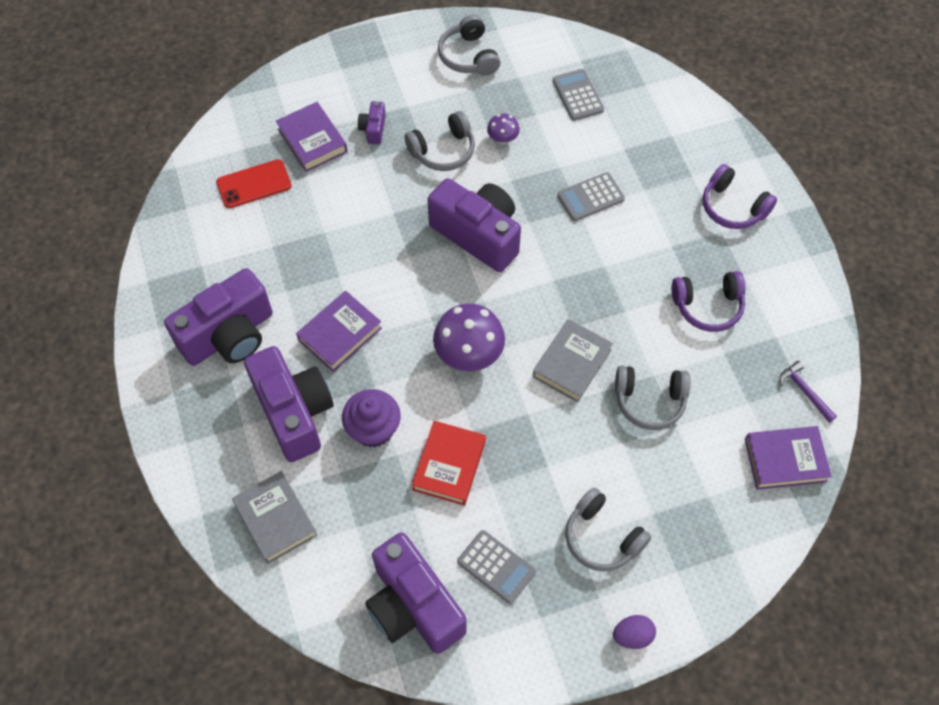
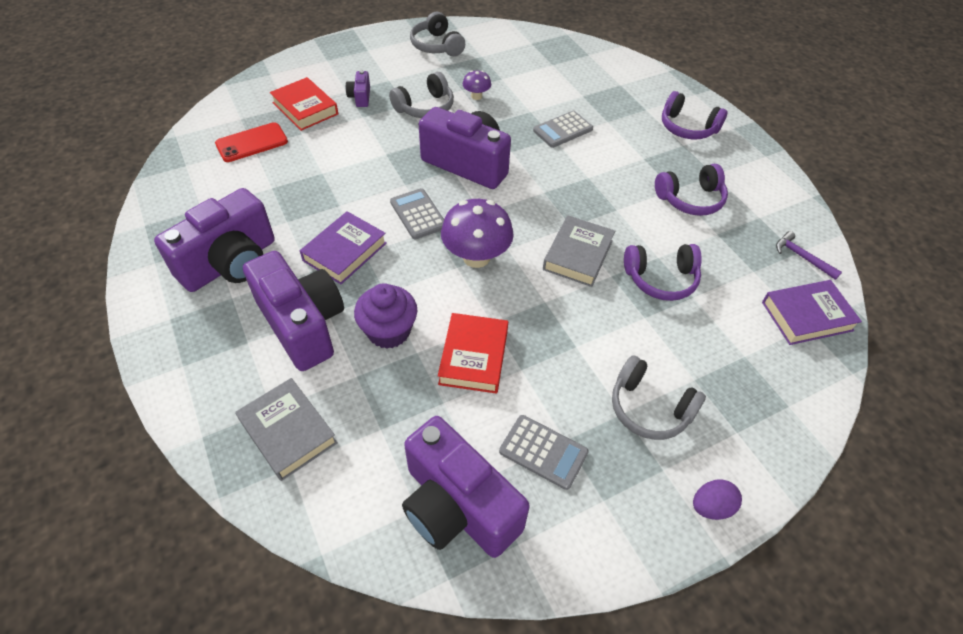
camera: 10 degrees left, 10 degrees down
(312, 140) = (305, 108): purple book -> red book
(578, 95) = (534, 64): grey calculator -> grey calculator (418, 214)
(649, 401) = (661, 279): grey headphones -> purple headphones

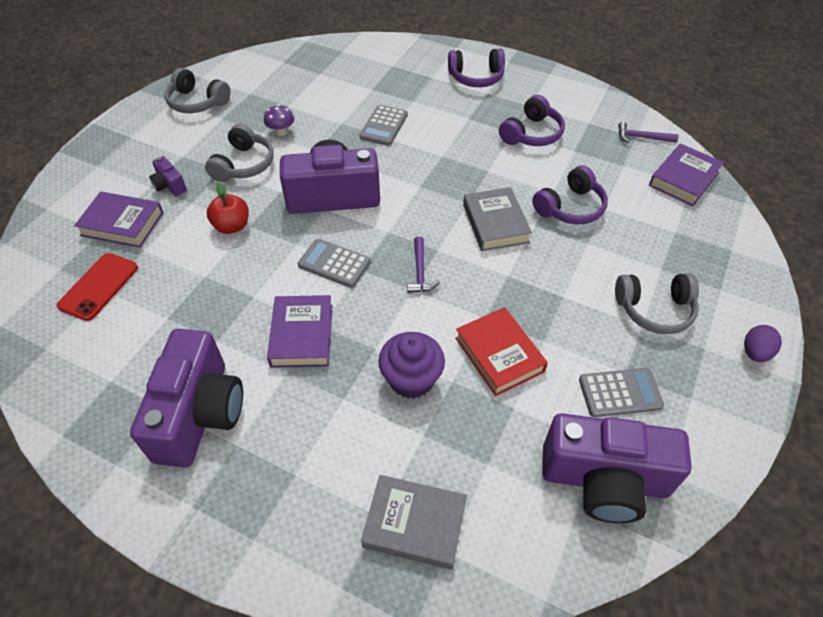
camera: 35 degrees left, 0 degrees up
(302, 324) = (330, 424): purple camera -> none
(305, 108) = (122, 224): red book -> purple book
(373, 148) = (232, 226): none -> red apple
(476, 257) = (420, 271): purple mushroom -> purple hammer

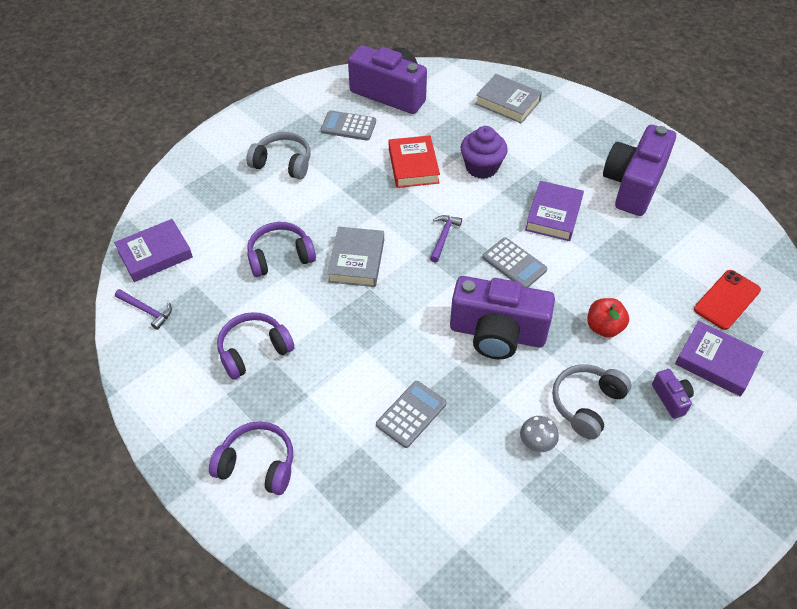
camera: 160 degrees left, 0 degrees up
(197, 102) = (643, 538): grey headphones -> none
(281, 132) = (536, 443): purple mushroom -> grey mushroom
(755, 352) = (242, 123): purple egg -> none

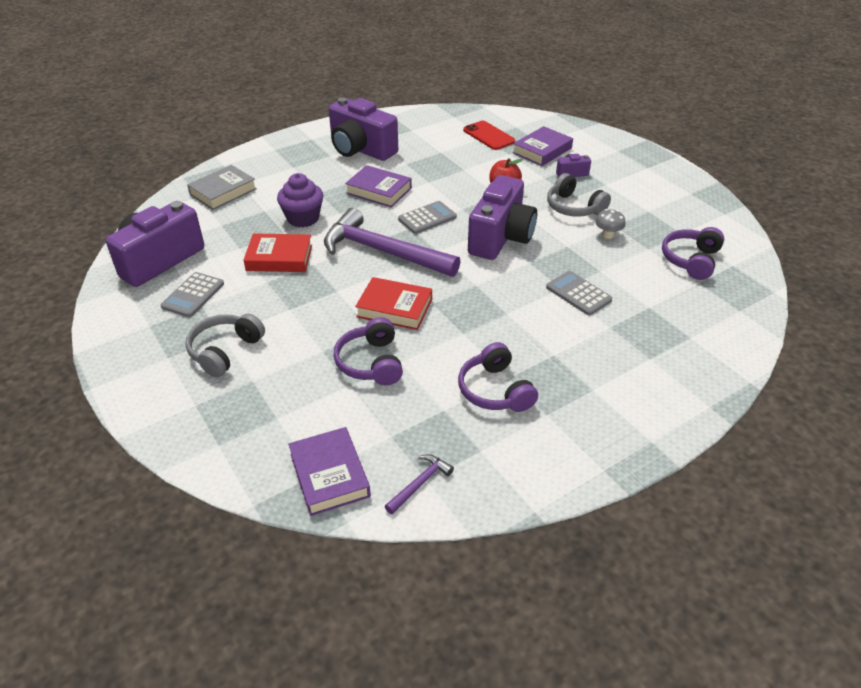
camera: 80 degrees left, 10 degrees down
(257, 464) = (630, 395): purple headphones -> purple headphones (691, 260)
(356, 260) = (394, 308): grey book -> red book
(443, 237) = (383, 251): purple hammer -> purple hammer, size x2.45

